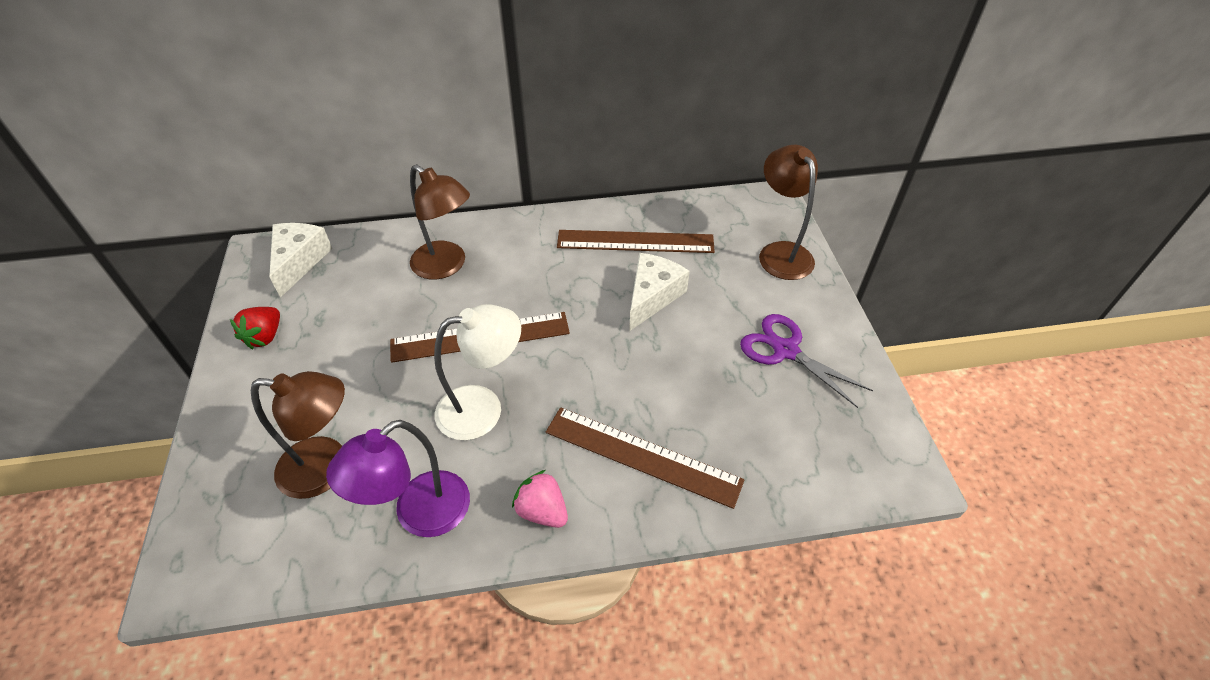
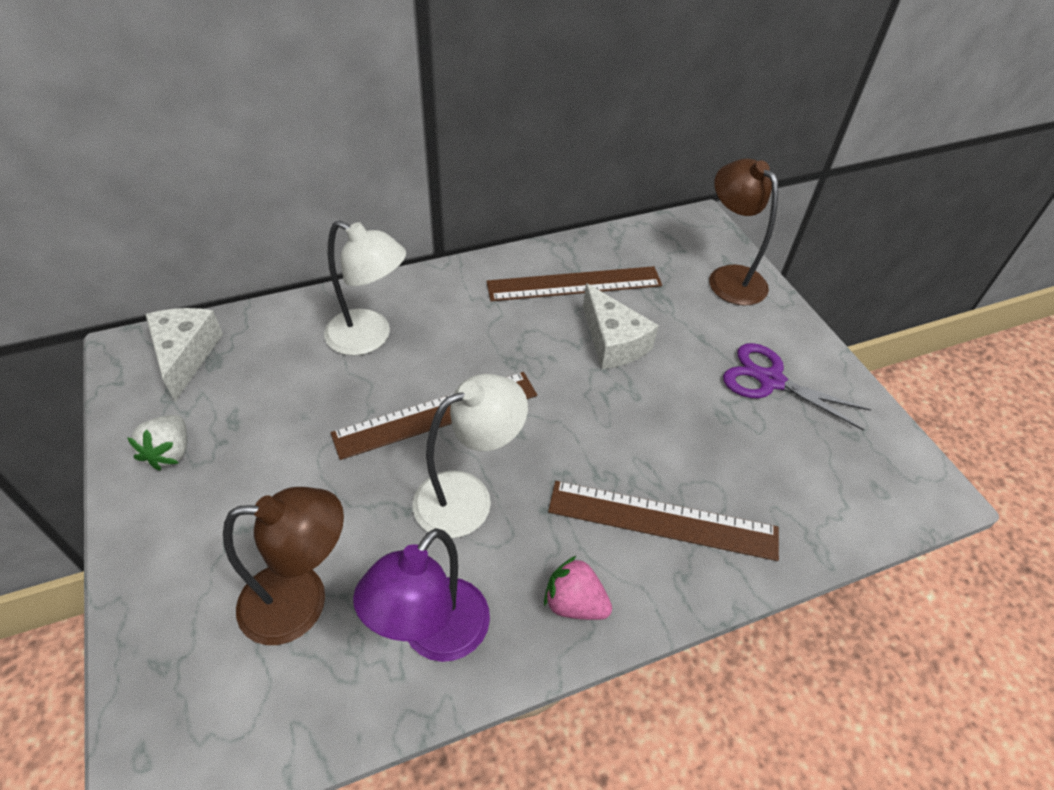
camera: 15 degrees left, 0 degrees up
(265, 337) = (170, 452): red strawberry -> white strawberry
(446, 266) = (369, 337): brown lamp -> white lamp
(652, 296) = (613, 342): white cheese -> white cheese turned 135 degrees clockwise

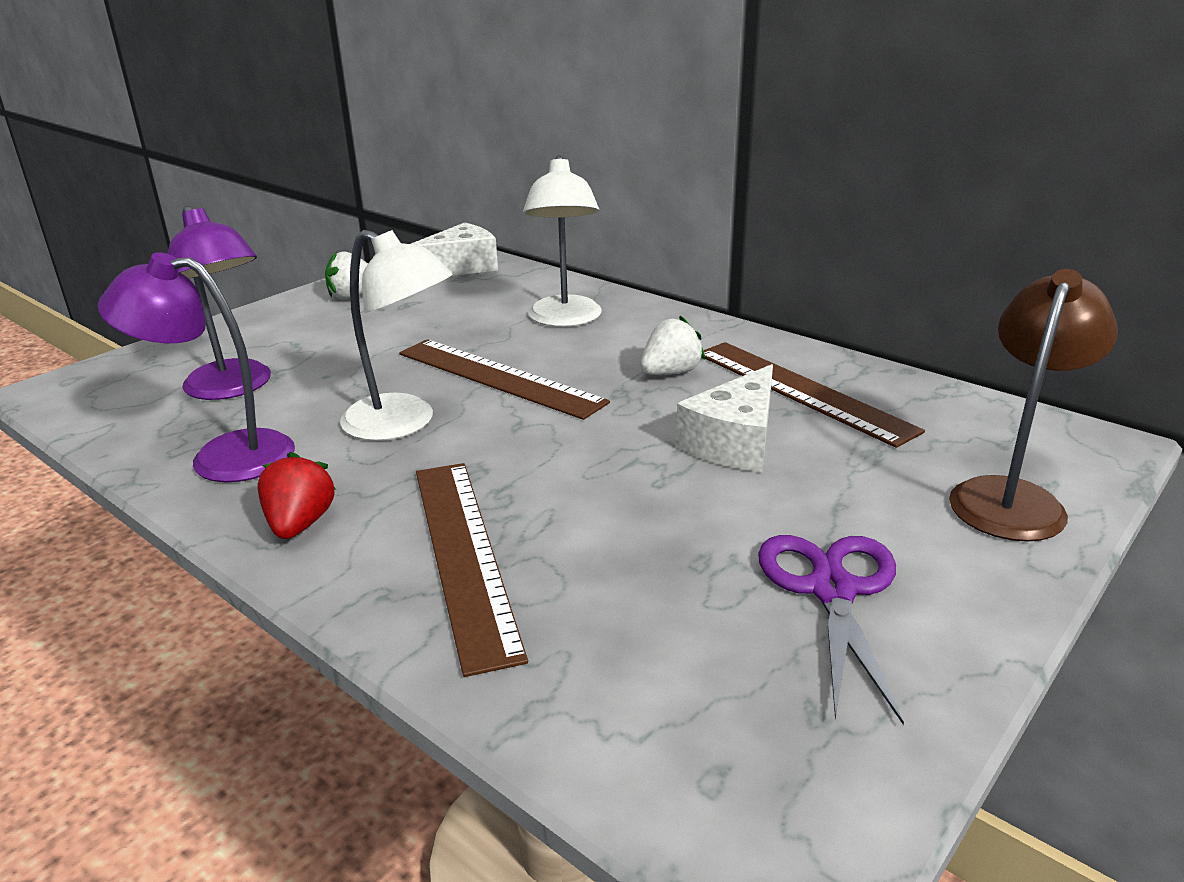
camera: 65 degrees right, 20 degrees down
(302, 601) = (234, 388): brown lamp -> purple lamp
(505, 325) = (670, 373): none -> white strawberry
(574, 603) = (300, 524): pink strawberry -> red strawberry

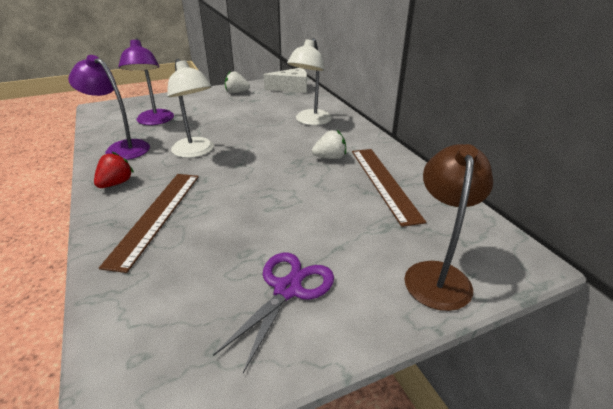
camera: 25 degrees right, 5 degrees up
(499, 377) = (254, 141): brown ruler -> none
(735, 441) = (323, 199): white cheese -> none
(1012, 497) = (437, 274): brown lamp -> brown lamp turned 45 degrees counterclockwise

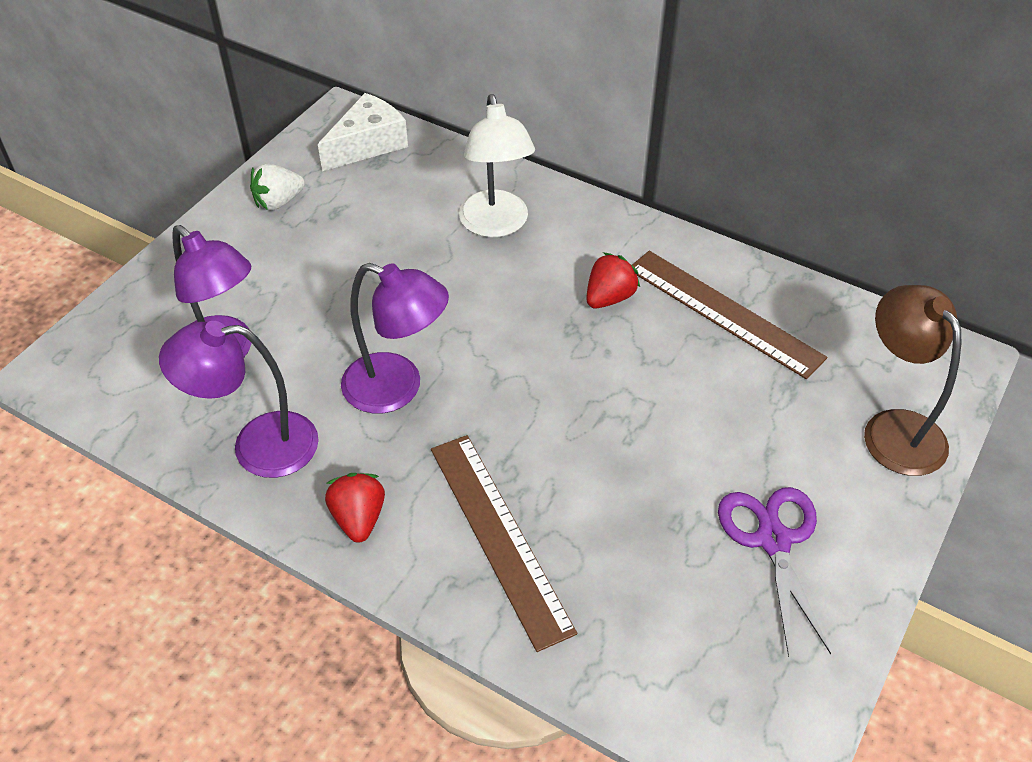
camera: 35 degrees left, 15 degrees up
(196, 152) = (397, 388): white lamp -> purple lamp
(330, 158) = (609, 297): white strawberry -> red strawberry

